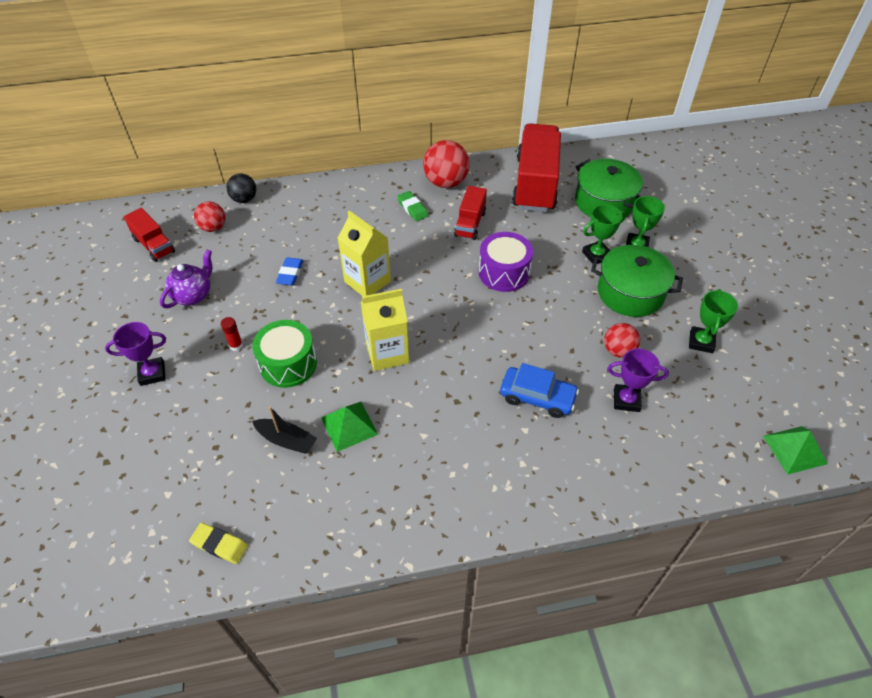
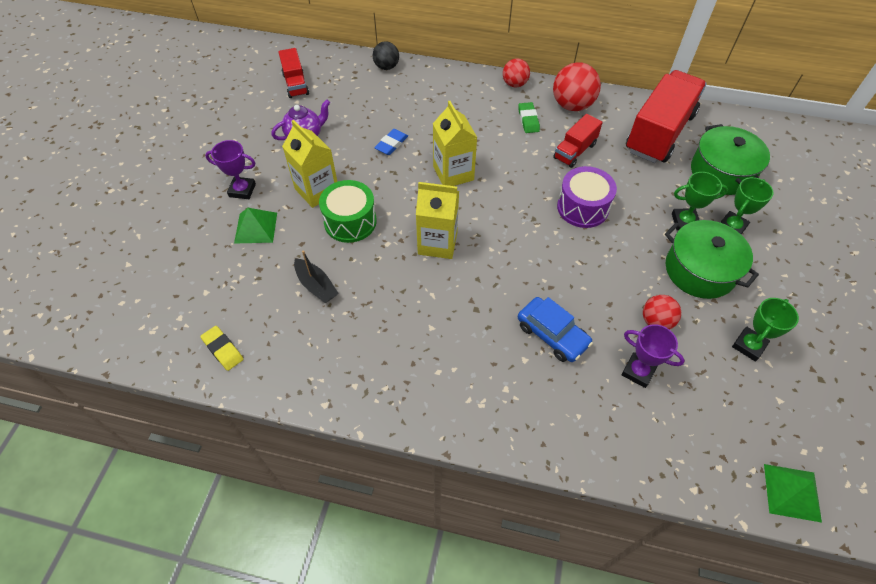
camera: 25 degrees right, 5 degrees up
(213, 228) = (349, 84): red ball -> red ball (514, 84)
(236, 345) = (317, 190): red glue stick -> yellow carton
(349, 426) = (372, 294): green pyramid -> green pyramid (256, 227)

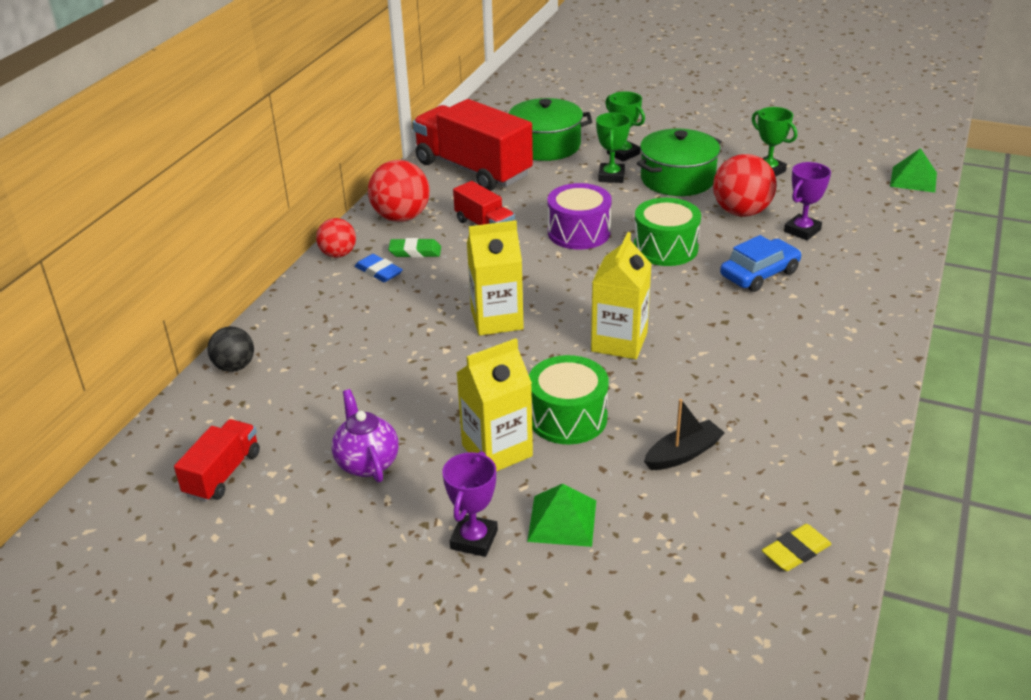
camera: 80 degrees left, 20 degrees down
(295, 84) = (223, 474): red truck -> red truck turned 60 degrees counterclockwise
(391, 144) = (419, 371): blue eraser -> blue eraser (379, 272)
(575, 266) = (665, 248): none -> green drum
(656, 321) = (741, 212): red ball -> red ball, size x1.63

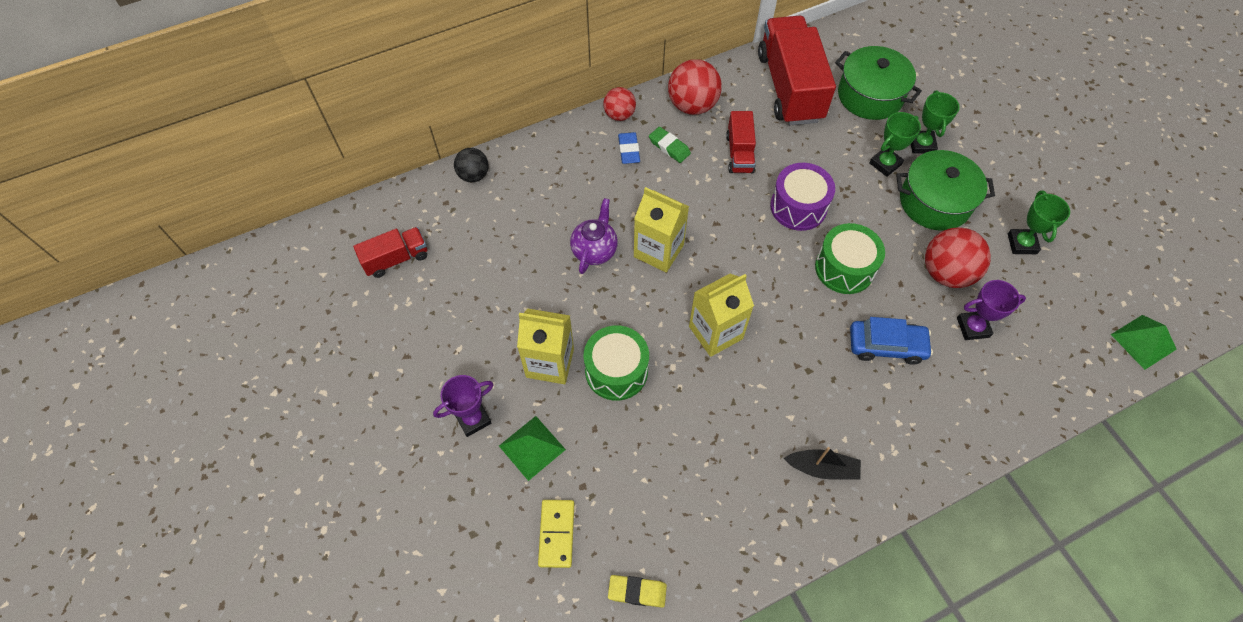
camera: 40 degrees right, 25 degrees up
(367, 463) = (473, 312): purple teapot -> purple teapot (594, 250)
(671, 564) = (557, 534): none -> yellow domino
(683, 454) = (654, 459): black boat -> black boat (822, 468)

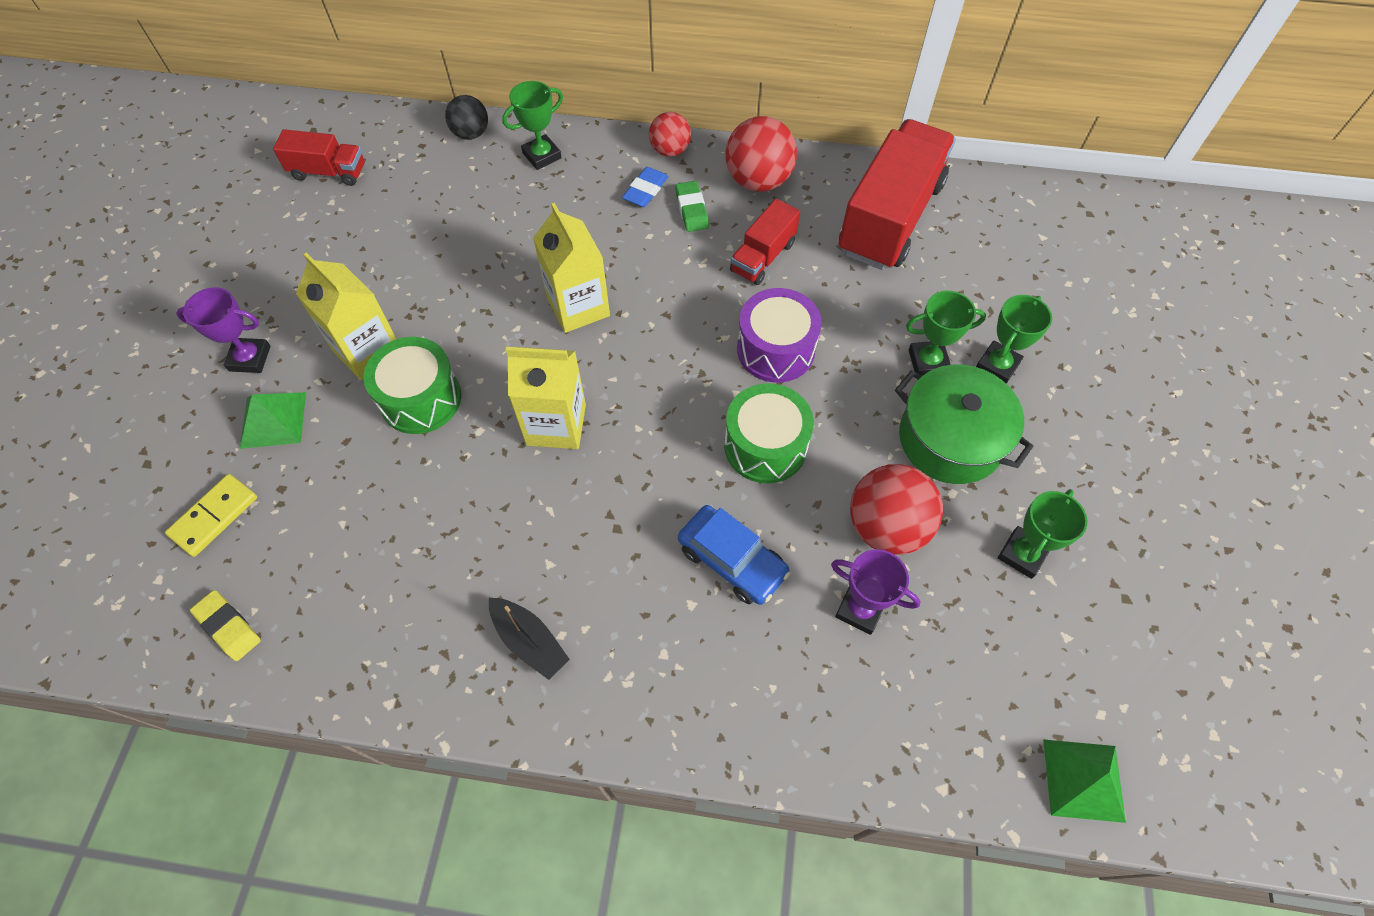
camera: 35 degrees right, 0 degrees up
(538, 164) = (542, 156): none -> green trophy
(594, 250) = (515, 269): purple teapot -> none
(870, 95) = (982, 277): green pot -> none

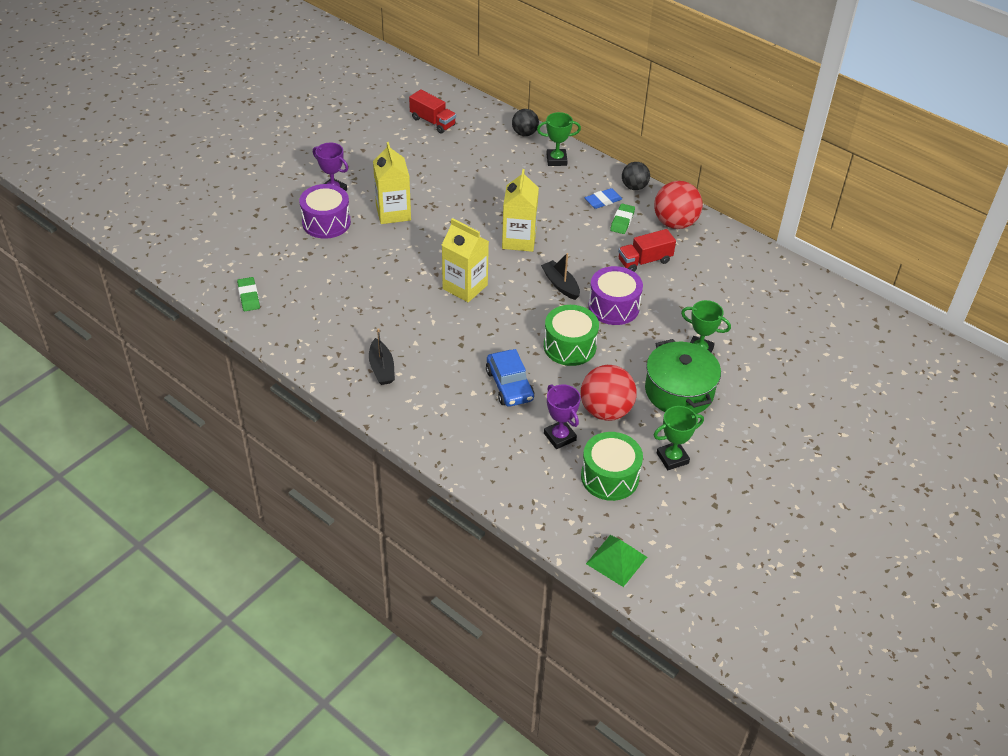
camera: 30 degrees right, 15 degrees down
(214, 516) = (272, 250): yellow domino -> none
(228, 627) = (248, 296): yellow eraser -> green eraser
(273, 419) = (326, 222): green pyramid -> purple drum
(420, 399) = (404, 245): green drum -> green drum (609, 477)
(670, 151) = (634, 187): red ball -> black ball
(683, 351) = (560, 285): none -> black boat
(890, 218) = (741, 274): red truck -> none
(997, 365) = (740, 371): green trophy -> none

